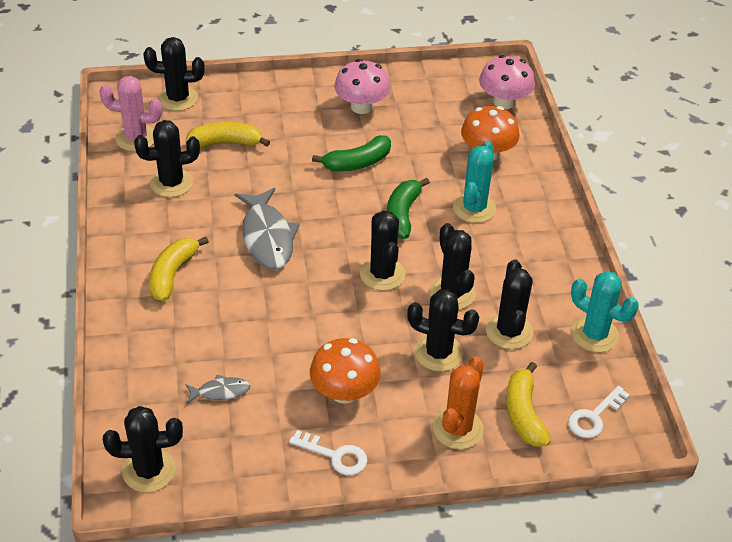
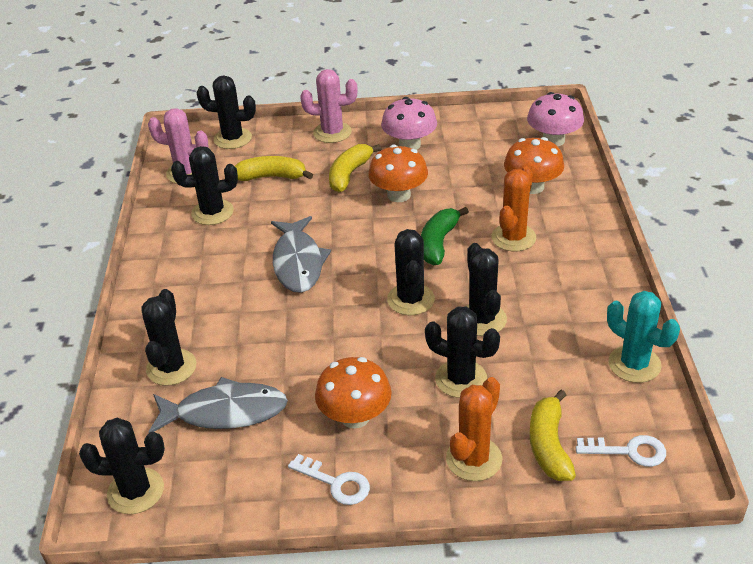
camera: 10 degrees right, 5 degrees down
(172, 274) = (197, 296): yellow banana -> yellow banana (349, 174)
(220, 391) = (225, 412): grey fish -> grey fish, size x2.01
(281, 92) = (332, 132): none -> pink cactus
(357, 163) = (399, 195): green banana -> orange mushroom
(474, 208) = (513, 238): turquoise cactus -> orange cactus
(509, 331) = (540, 359): black cactus -> black cactus (171, 367)
(594, 417) = (629, 451): white key -> white key turned 135 degrees counterclockwise

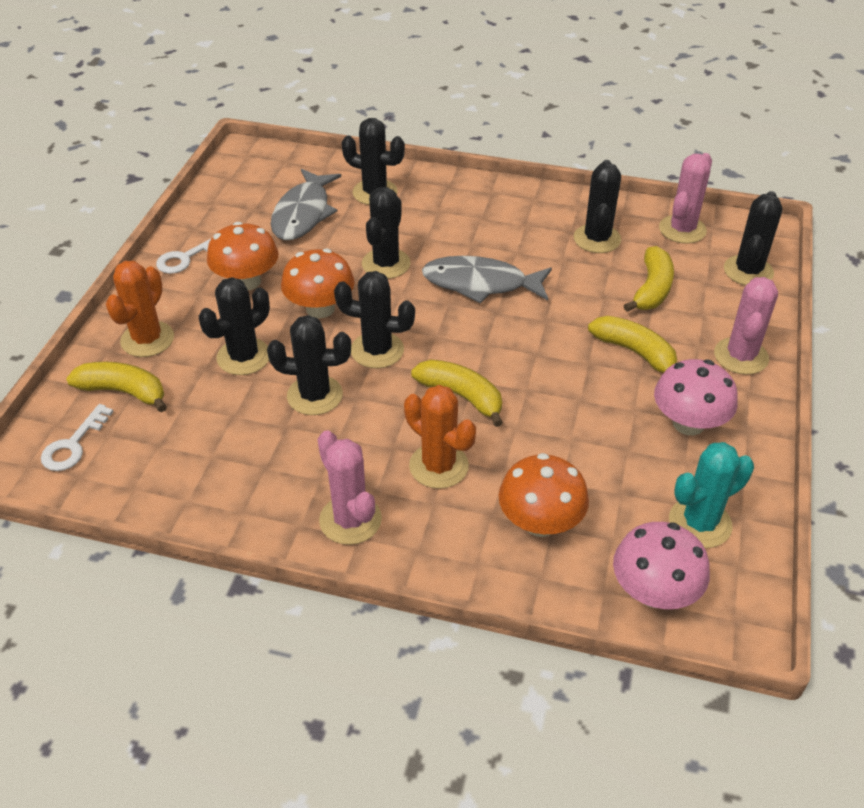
camera: 105 degrees right, 5 degrees up
(135, 491) = (254, 166): black cactus -> black cactus (386, 264)
(399, 195) = (573, 385): orange mushroom -> orange mushroom (320, 308)
(438, 243) = (461, 396): green banana -> yellow banana
(474, 459) = (147, 339): orange cactus -> orange cactus turned 60 degrees clockwise
(588, 265) = (350, 520): none -> pink cactus
(634, 364) = (170, 496): turquoise cactus -> turquoise cactus (700, 523)

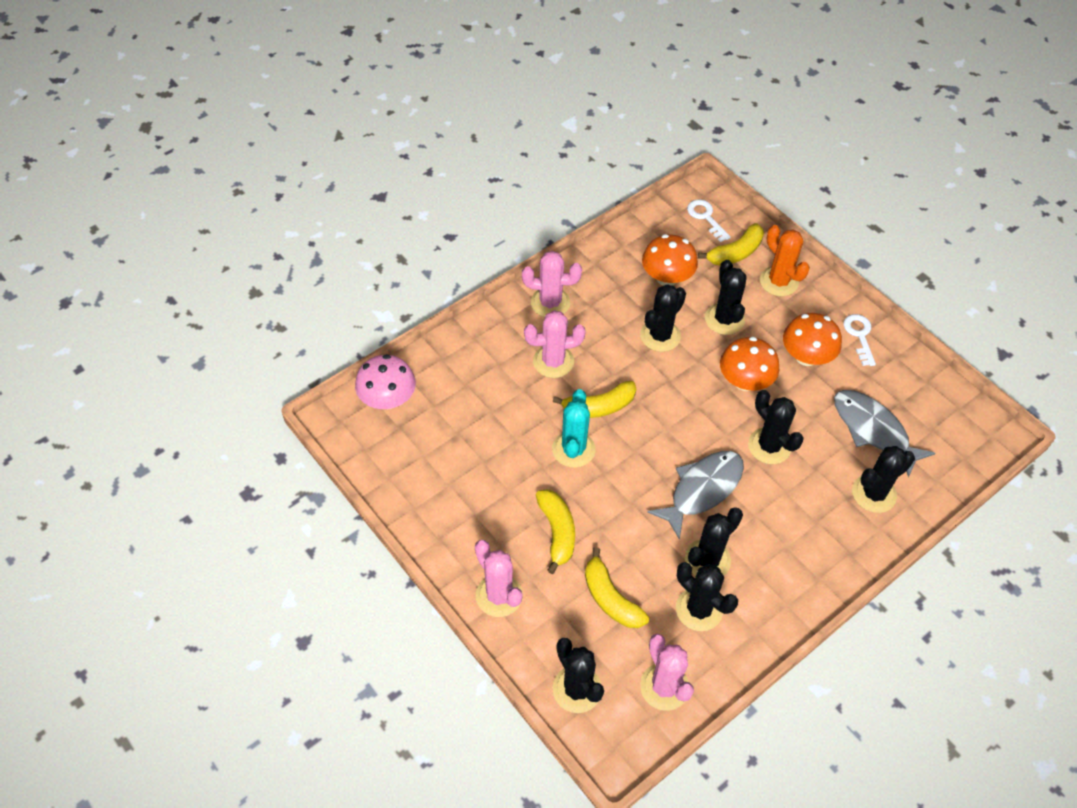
camera: 125 degrees right, 10 degrees up
(377, 350) = (677, 388): black cactus -> black cactus (707, 560)
(438, 466) = (553, 361): orange cactus -> pink cactus
(540, 522) = (474, 381): orange mushroom -> orange mushroom (667, 277)
(635, 352) = (557, 532): yellow banana -> yellow banana turned 90 degrees counterclockwise
(688, 423) = (473, 511): pink mushroom -> none
(700, 523) = (404, 454): turquoise cactus -> turquoise cactus (573, 449)

